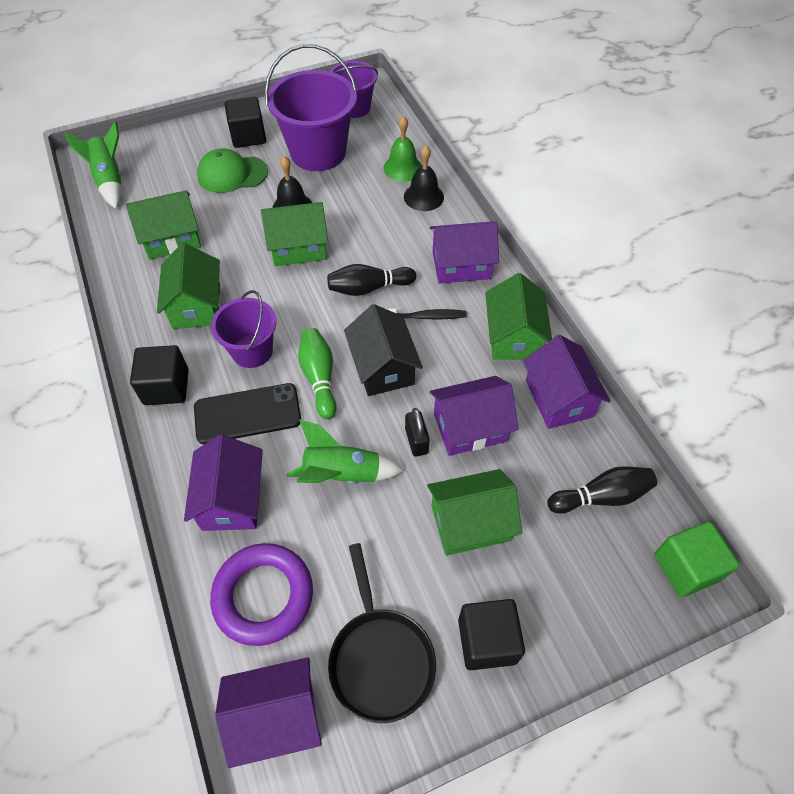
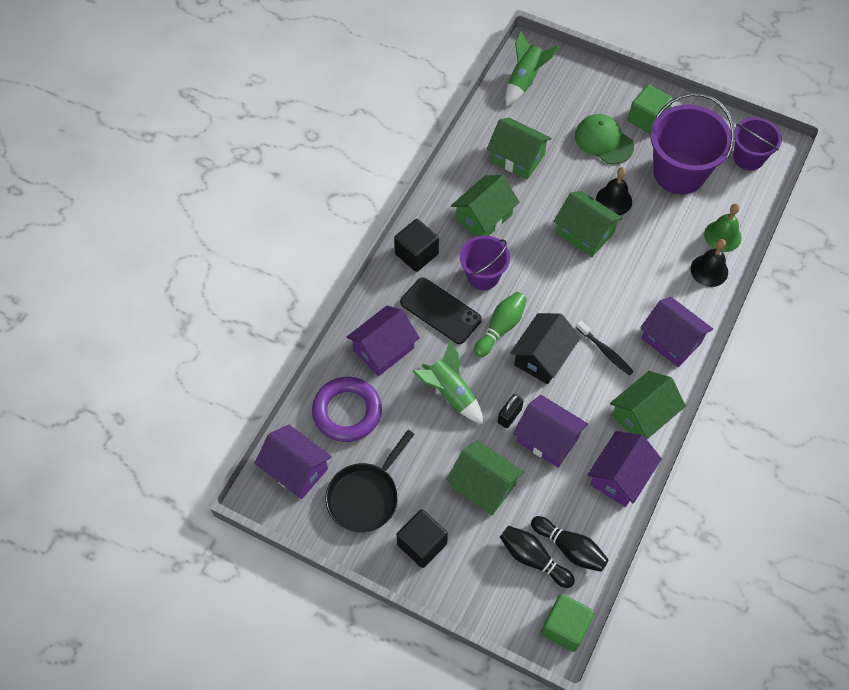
camera: 50 degrees right, 5 degrees up
(248, 136) = (647, 119): black cube -> green cube
(369, 288) = (594, 300): black bowling pin -> black bowling pin (533, 559)

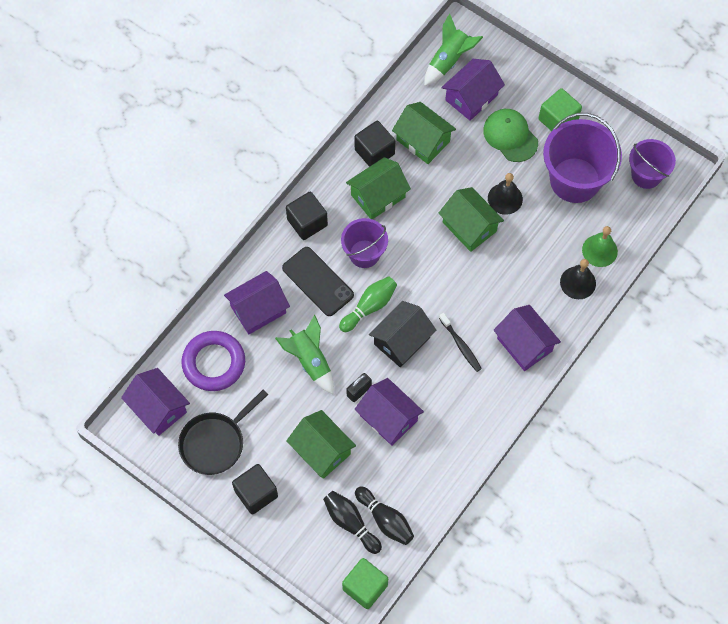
camera: 10 degrees right, 5 degrees up
(470, 175) = (374, 152): none -> black cube
(620, 476) = (445, 463): purple house -> purple house (471, 97)
(643, 415) = (480, 411): green house -> none

